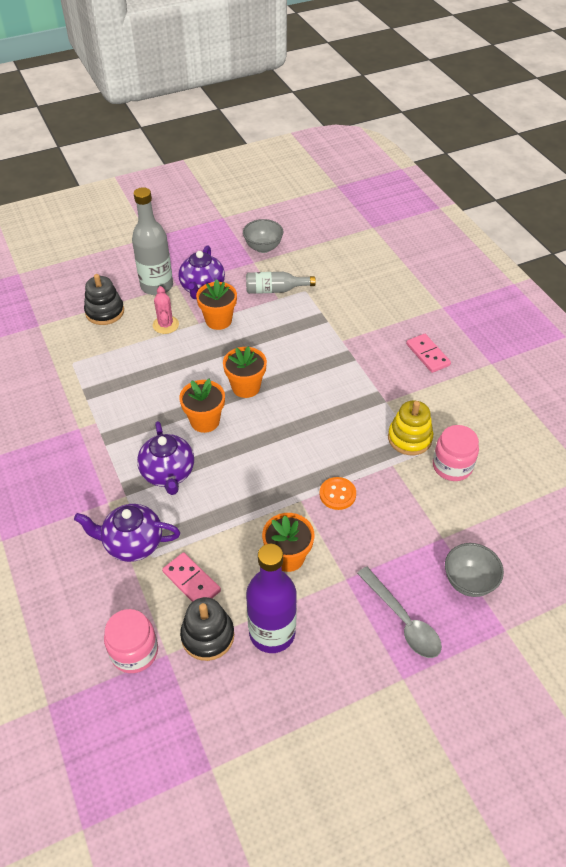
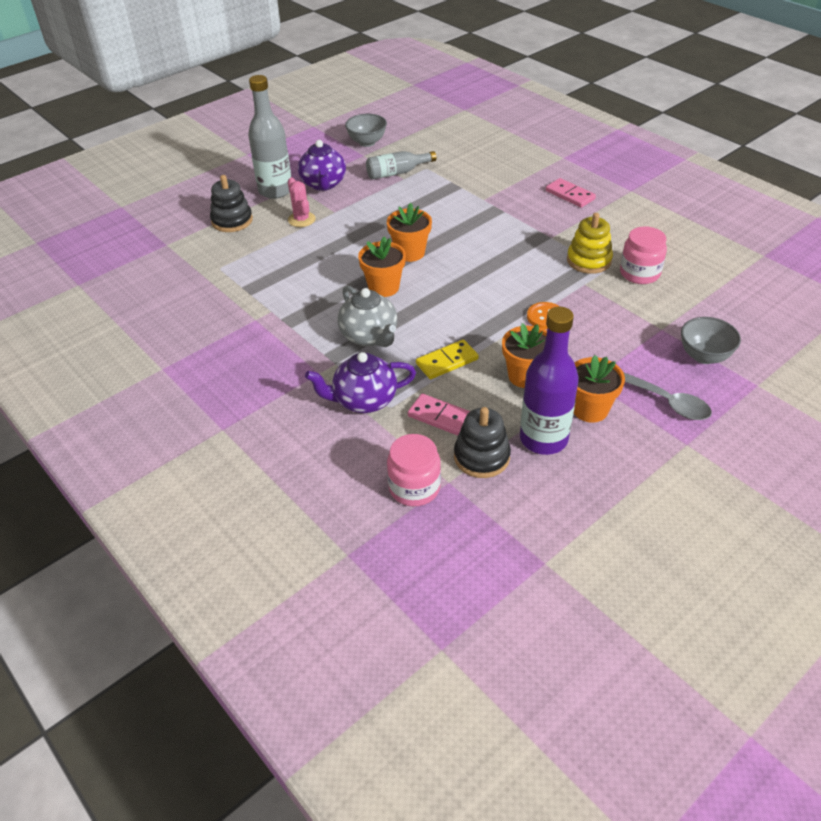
camera: 15 degrees left, 5 degrees down
(168, 473) = (369, 336): purple teapot -> grey teapot
(218, 320) = (353, 206): orange flower pot -> orange flower pot (590, 409)
(224, 520) = (447, 361): none -> yellow domino

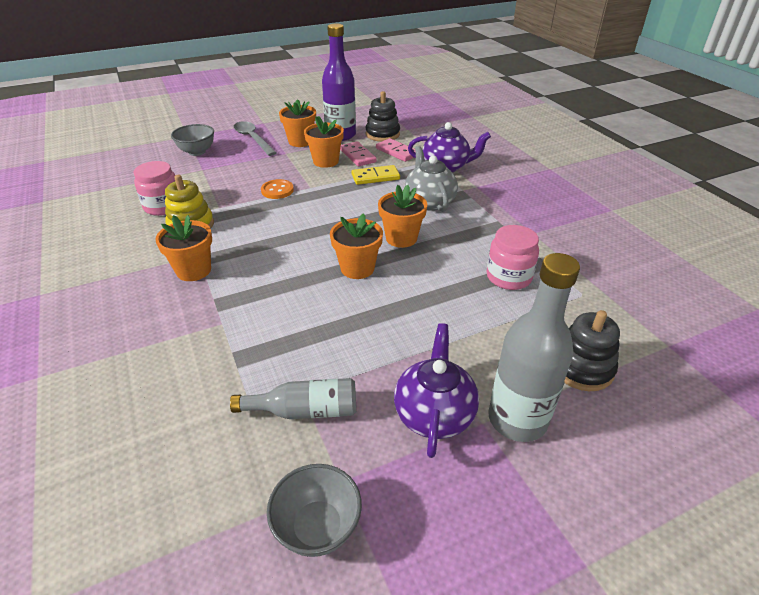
camera: 165 degrees left, 5 degrees down
(301, 219) = (478, 346): pink cactus -> none
(414, 488) = (428, 130): pink jar -> pink jar (508, 277)
(540, 225) = (193, 270): none -> orange flower pot
(570, 195) = (114, 304): pink domino -> pink domino (357, 156)

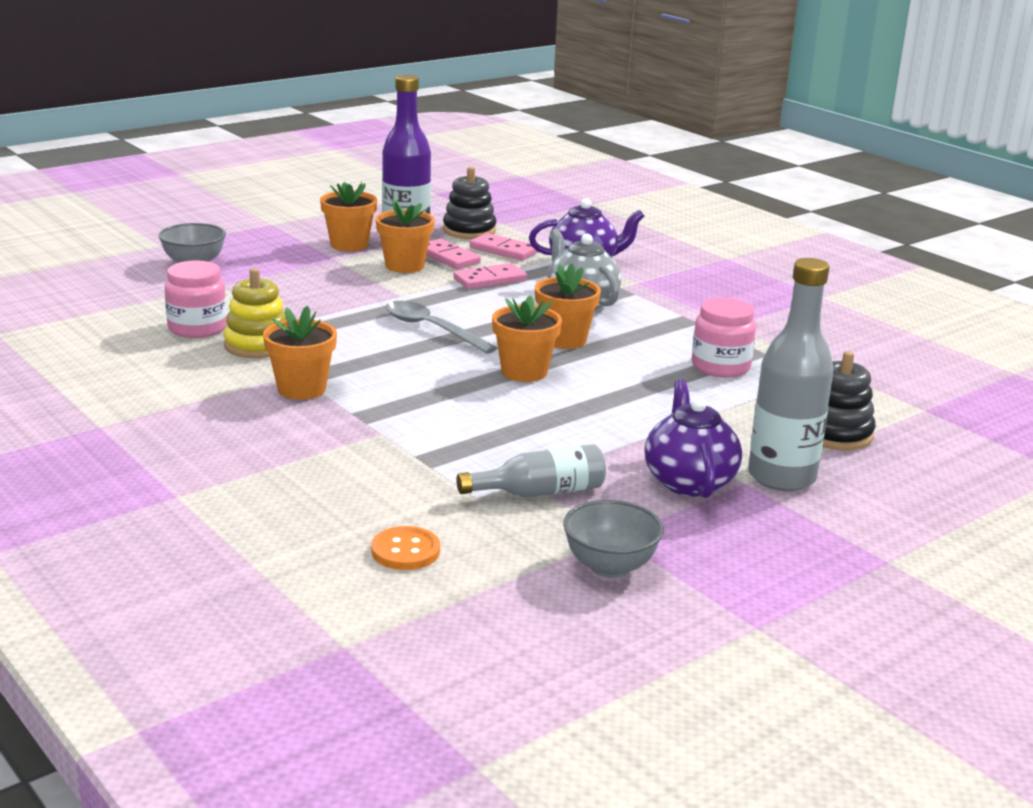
camera: 15 degrees left, 15 degrees down
(253, 139) = (271, 245): grey spoon -> grey spoon (431, 329)
(277, 190) = (356, 301): orange button -> orange button (405, 551)
(375, 177) = (490, 280): yellow domino -> pink domino

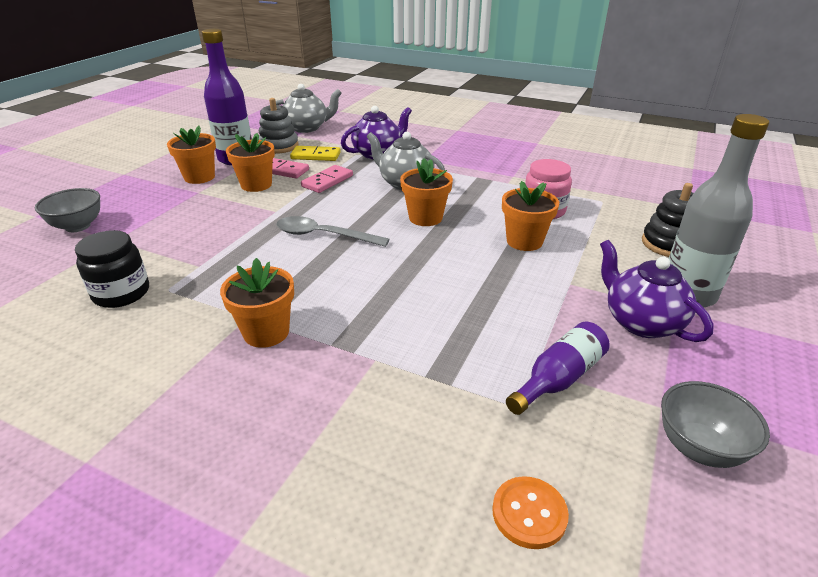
camera: 25 degrees left, 10 degrees up
(197, 328) = (121, 293): pink jar -> black jar
(257, 345) = (191, 295): yellow stacking toy -> none
(469, 230) = (279, 146): black stacking toy -> grey stacking toy
(503, 250) = (316, 156): pink domino -> yellow domino
(524, 372) = (426, 255): orange flower pot -> orange flower pot (524, 241)
(525, 216) = (307, 128): none -> grey teapot
(540, 492) = (559, 378): grey bottle -> purple bottle

